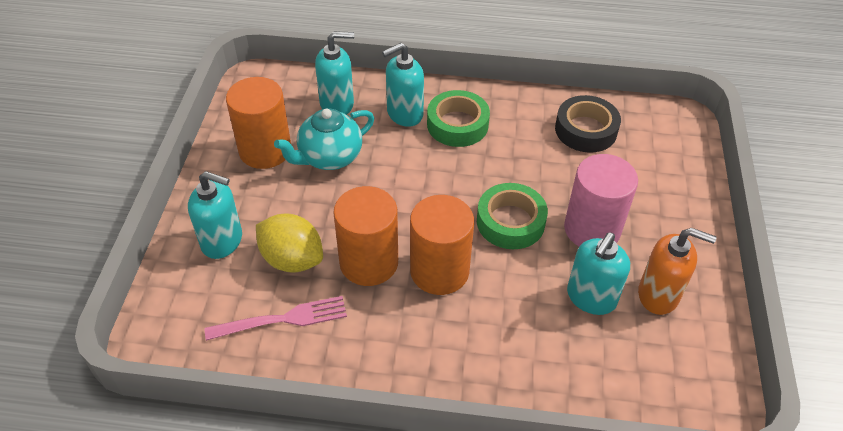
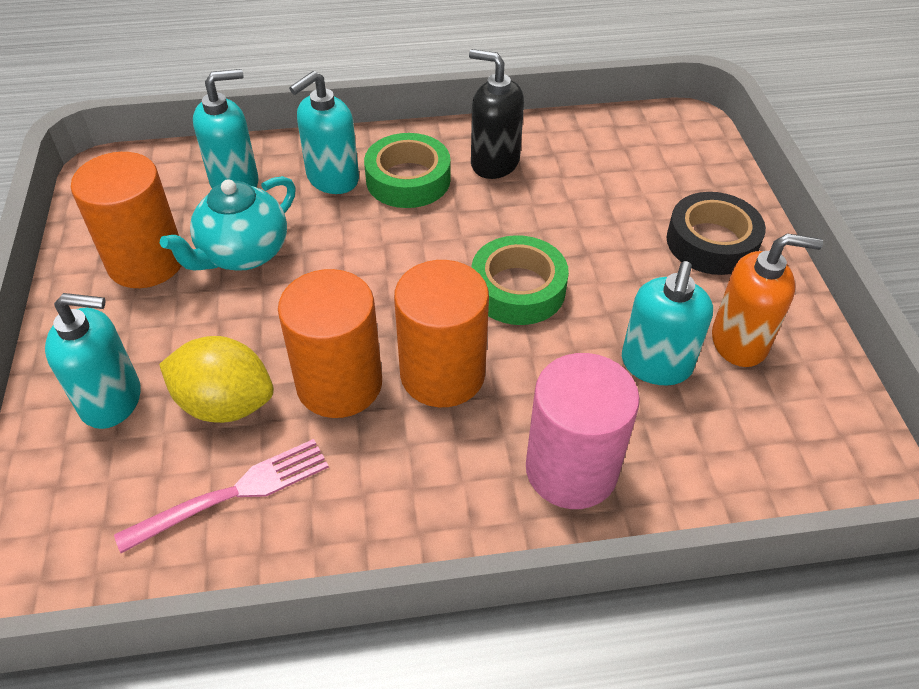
camera: 15 degrees left, 0 degrees up
(523, 123) = (494, 162): none -> black soap dispenser
(586, 130) = (576, 157): black tape -> black tape (711, 242)
(592, 229) = (626, 276): pink cylinder -> pink cylinder (571, 469)

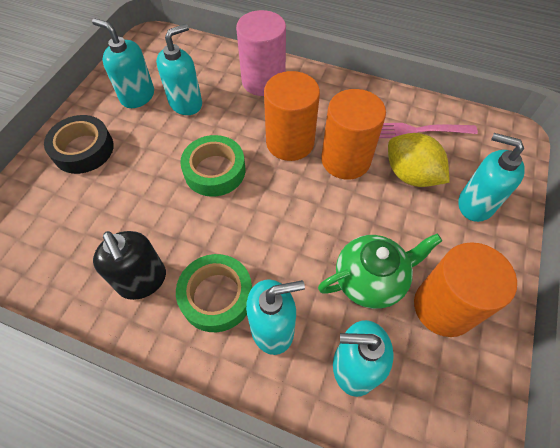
camera: 150 degrees left, 10 degrees up
(243, 254) = (370, 280): turquoise teapot -> green teapot
(739, 342) = (137, 96): orange soap dispenser -> turquoise soap dispenser

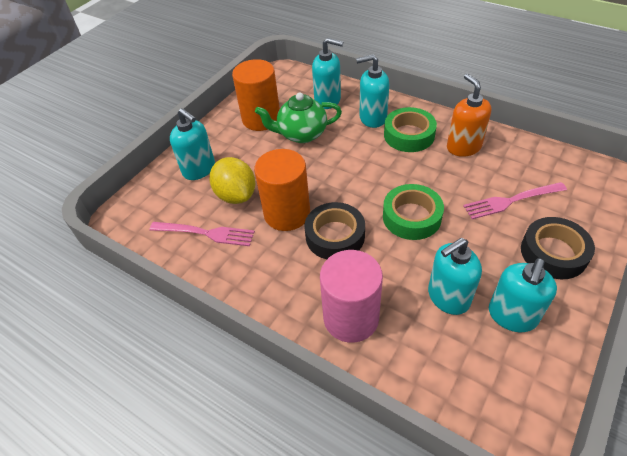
camera: 165 degrees left, 10 degrees down
(105, 202) = (511, 201): none -> pink fork
(137, 96) = (512, 316): turquoise soap dispenser -> turquoise soap dispenser turned 75 degrees clockwise
(143, 280) = (463, 147): black soap dispenser -> orange soap dispenser
(290, 142) = (335, 236): orange cylinder -> black tape

